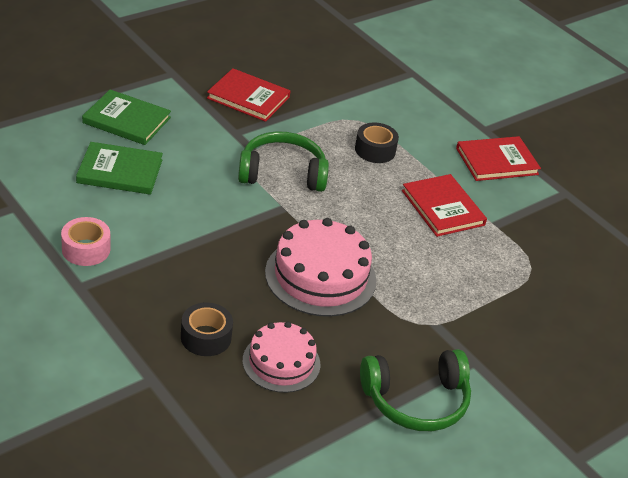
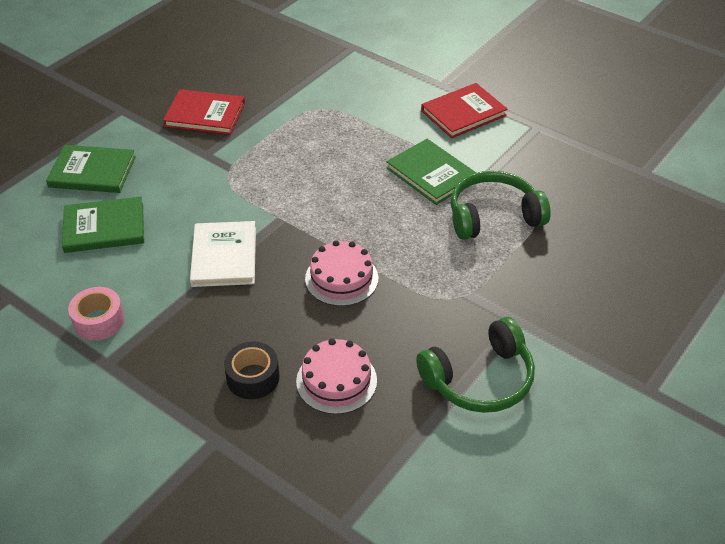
camera: 10 degrees left, 5 degrees up
(219, 226) = (224, 256): none -> white book
(282, 173) = (266, 183): green headphones -> green headphones (493, 216)
(320, 276) = (341, 278): pink cake -> pink cake, size x0.64
(375, 150) = (346, 134): black tape -> none
(442, 208) = (431, 174): red book -> green book

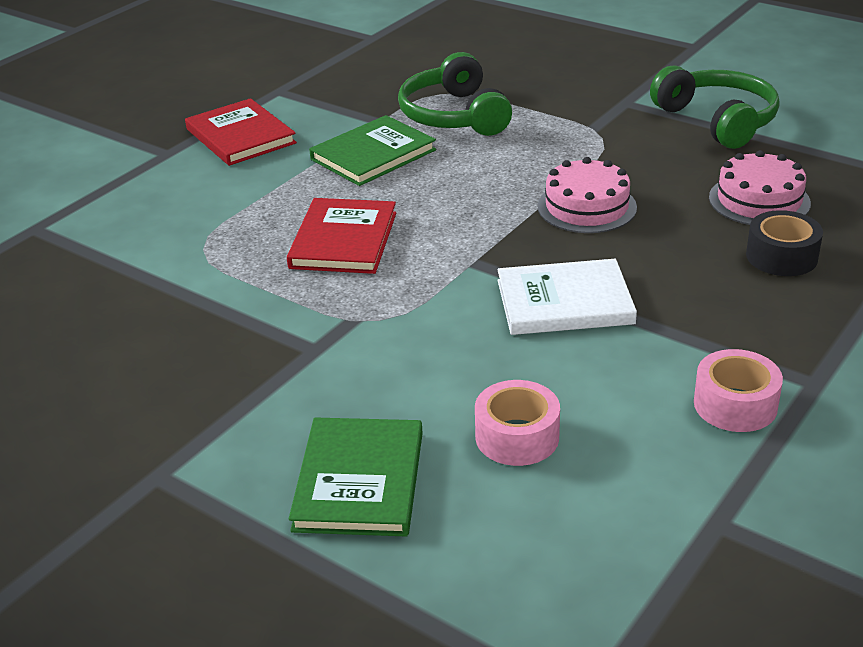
camera: 90 degrees left, 10 degrees down
(104, 227) = (517, 437): green book -> pink tape
(205, 115) = (197, 363): red book -> red book (344, 240)

